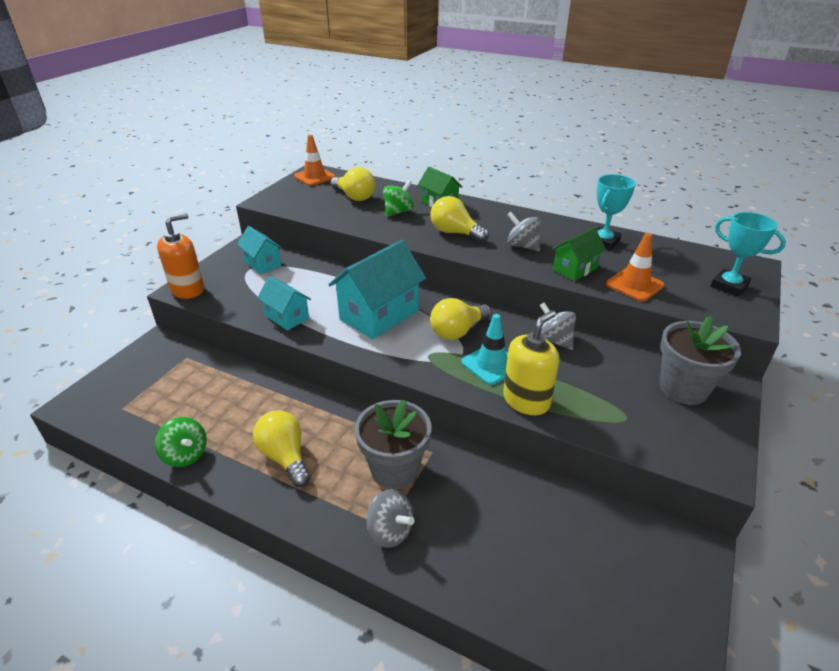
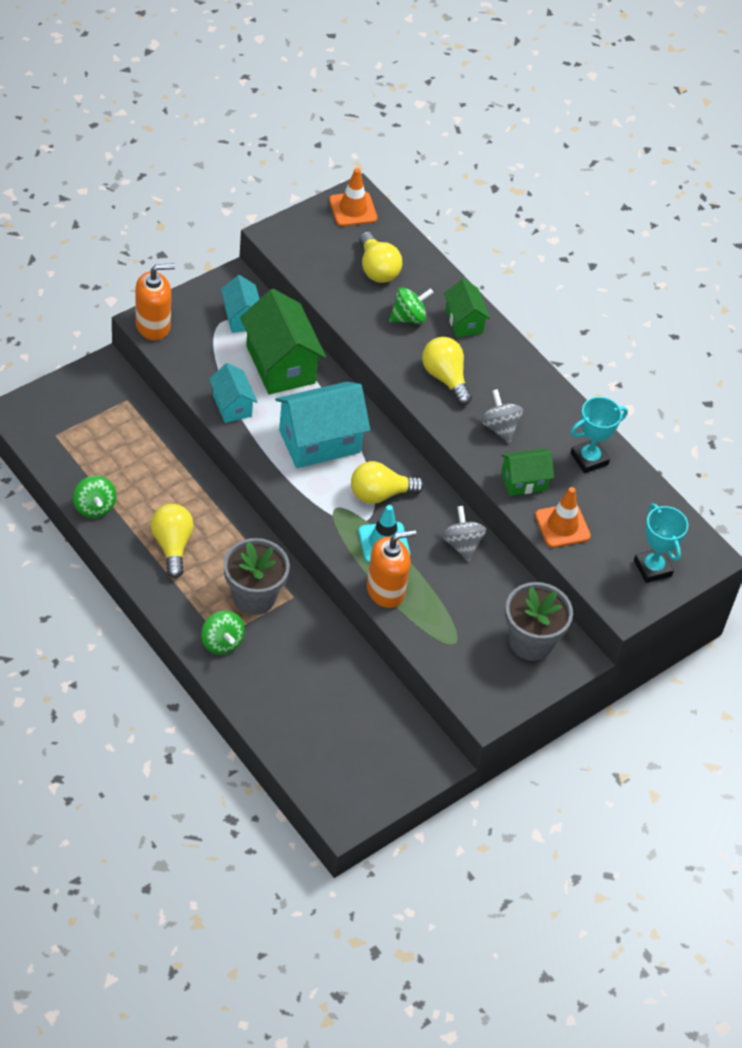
camera: 20 degrees right, 15 degrees up
(312, 280) = (280, 364): none -> green house
(390, 531) = (222, 642): grey spinning top -> green spinning top
(526, 400) = (385, 590): yellow soap dispenser -> orange soap dispenser

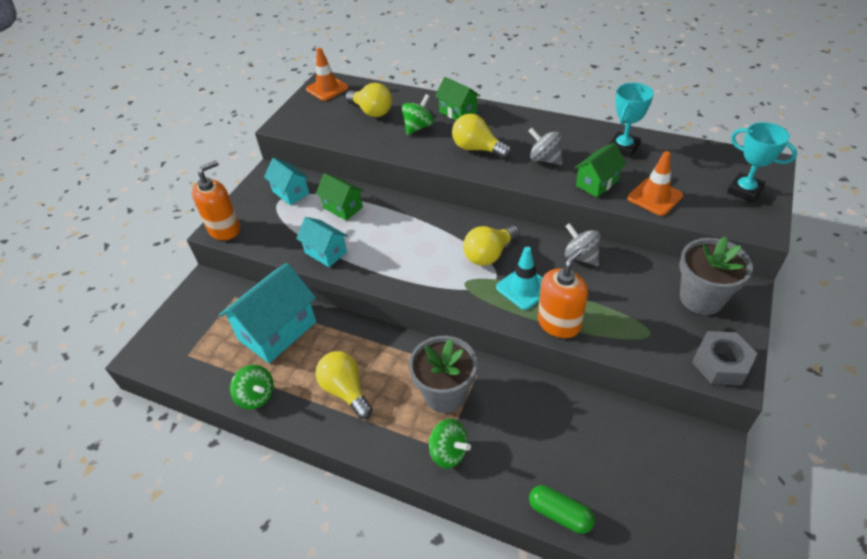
camera: 20 degrees left, 5 degrees down
(272, 733) = (560, 514): none -> green capsule
(280, 364) = (343, 207): green house -> green house, size x0.56
(319, 441) = (413, 242): turquoise house -> turquoise house (277, 331)
(488, 698) = (721, 363): none -> grey nut

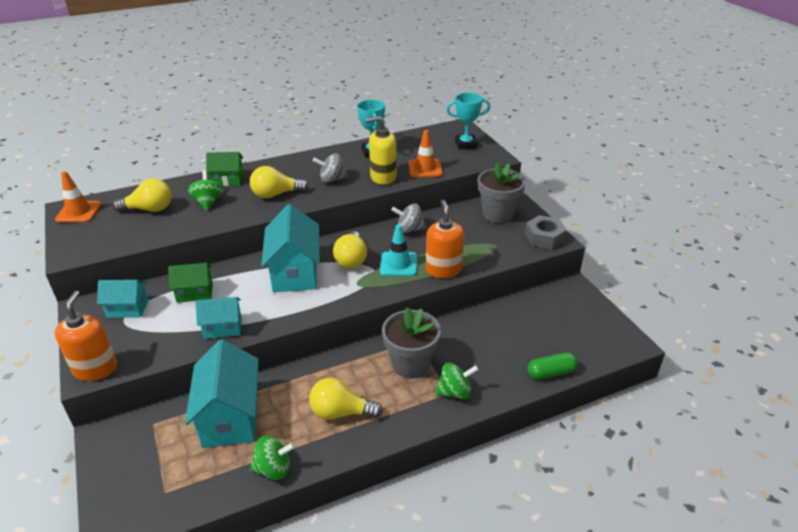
camera: 50 degrees left, 10 degrees down
(430, 237) = (295, 273): none -> turquoise house
(597, 183) = (383, 177): green house -> yellow soap dispenser

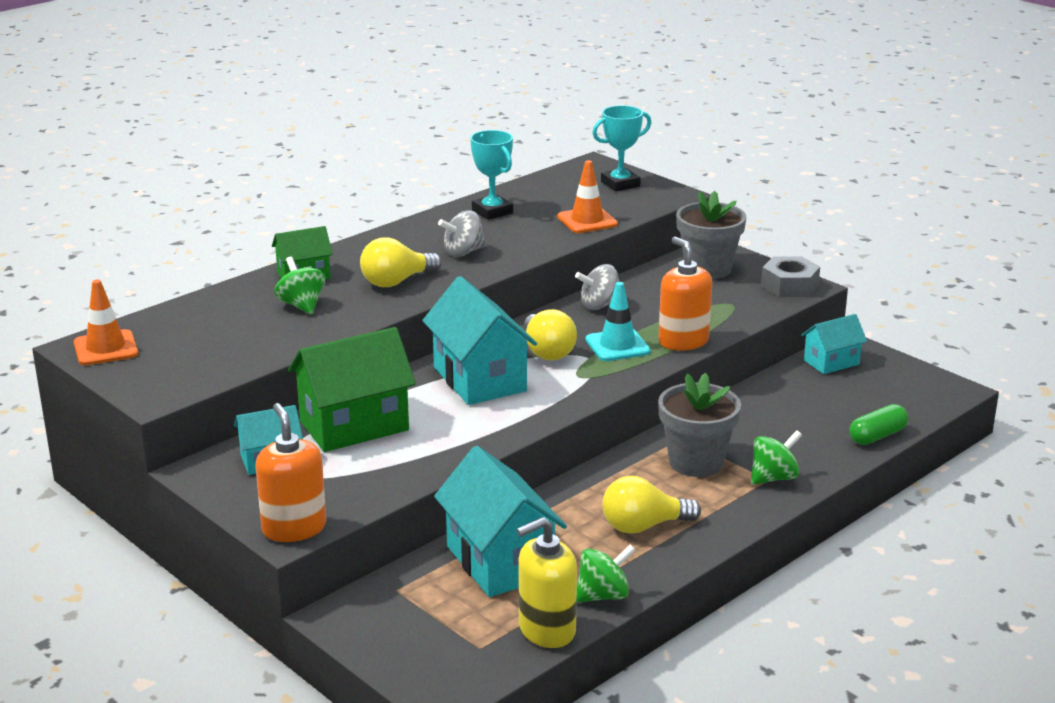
camera: 20 degrees left, 10 degrees down
(149, 209) = (218, 328): yellow light bulb -> none
(195, 293) = (354, 426): green house -> green house, size x1.78
(223, 328) = (434, 454): turquoise house -> turquoise house (831, 362)
(383, 177) = (535, 239): yellow soap dispenser -> yellow soap dispenser (546, 630)

